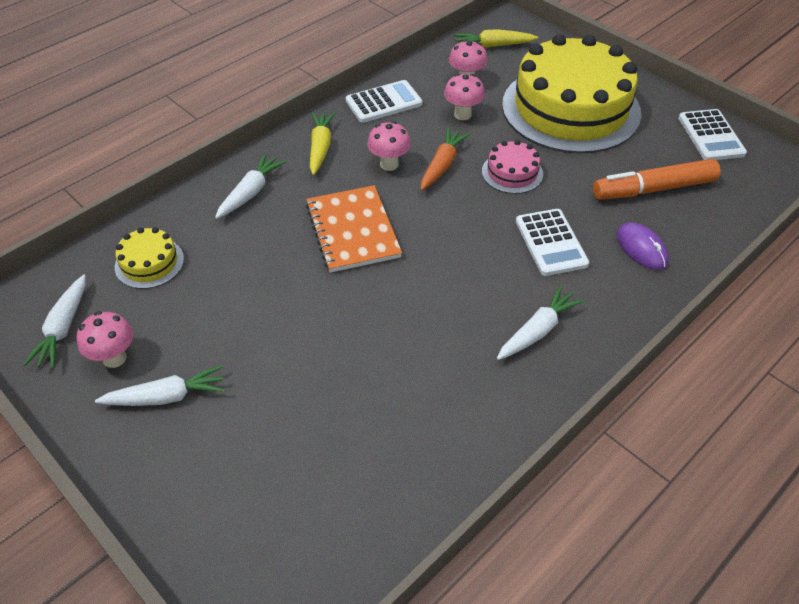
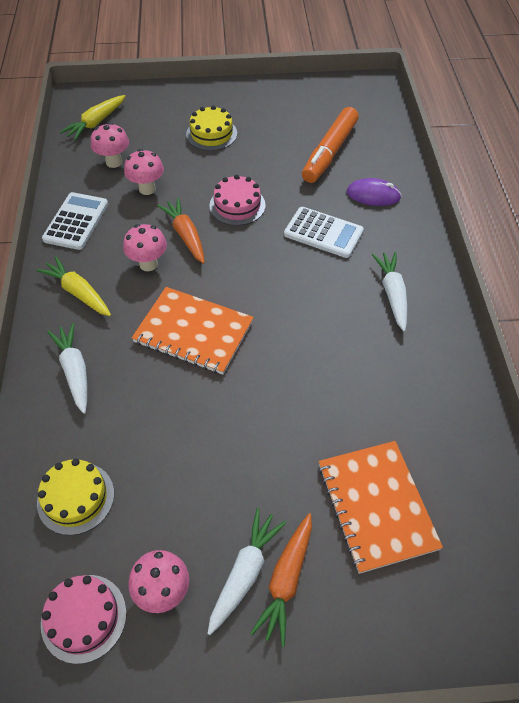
camera: 50 degrees left, 5 degrees up
(63, 328) = (84, 618): white carrot -> pink cake
(180, 427) = (286, 580): none -> orange carrot
(298, 449) = (376, 506): none -> orange notebook
(570, 109) = (211, 134): yellow cake -> yellow cake, size x0.41
(711, 136) = (313, 95): white calculator -> none

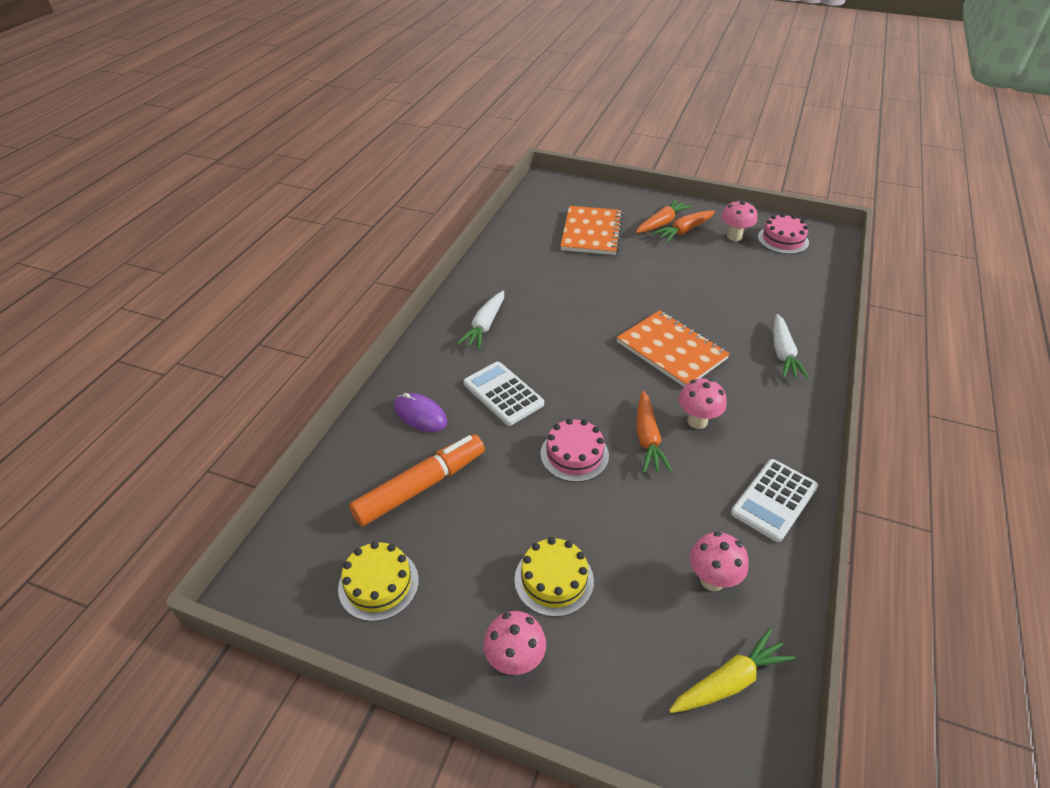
camera: 155 degrees left, 10 degrees down
(76, 498) = (785, 284): yellow cake -> yellow cake (378, 584)
(78, 292) = (776, 416): yellow carrot -> none
(147, 189) = (675, 516): pink mushroom -> pink mushroom (515, 661)
(245, 573) = (684, 231): white carrot -> orange carrot

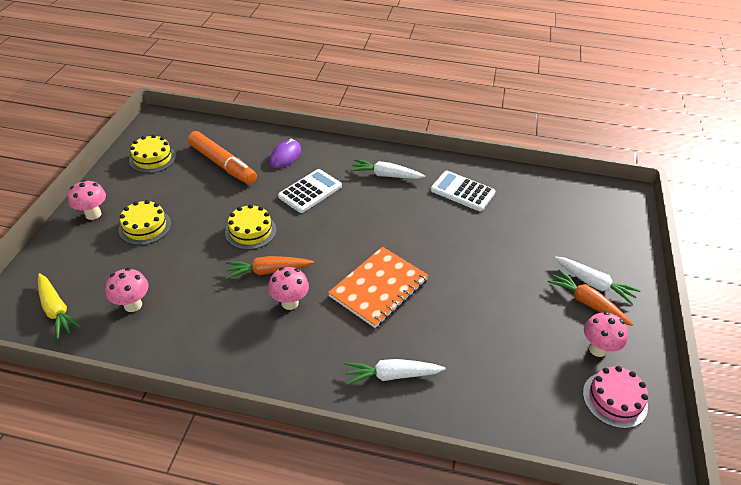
camera: 80 degrees right, 0 degrees up
(574, 454) = (250, 231): pink cake -> yellow cake
(591, 232) = (548, 230): orange notebook -> none
(661, 223) = (593, 284): orange carrot -> white carrot
(774, 500) = (202, 349): white calculator -> white calculator (462, 191)

